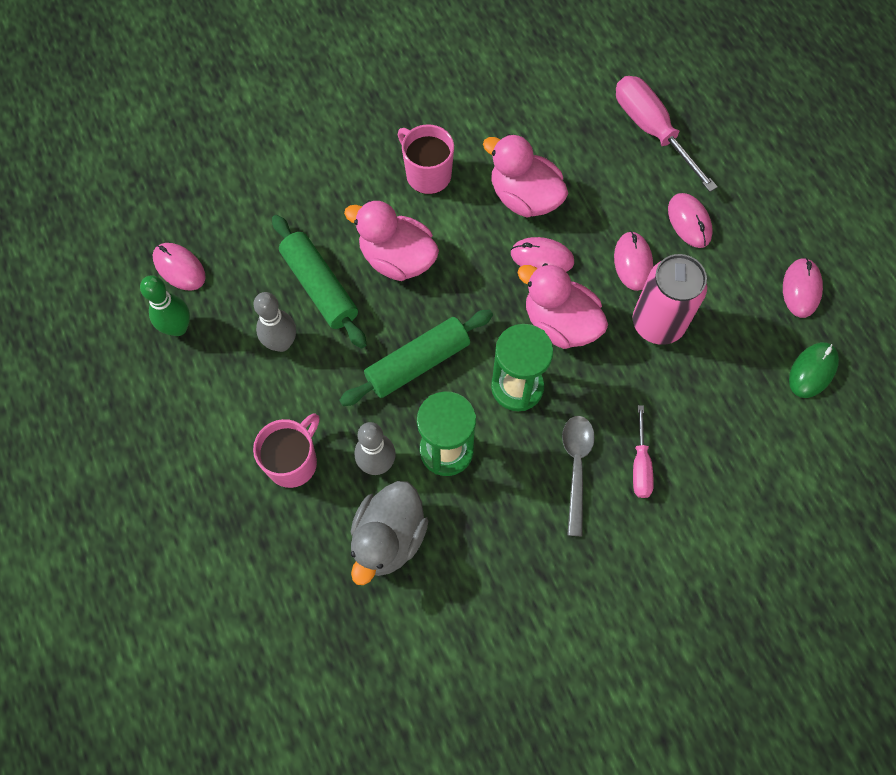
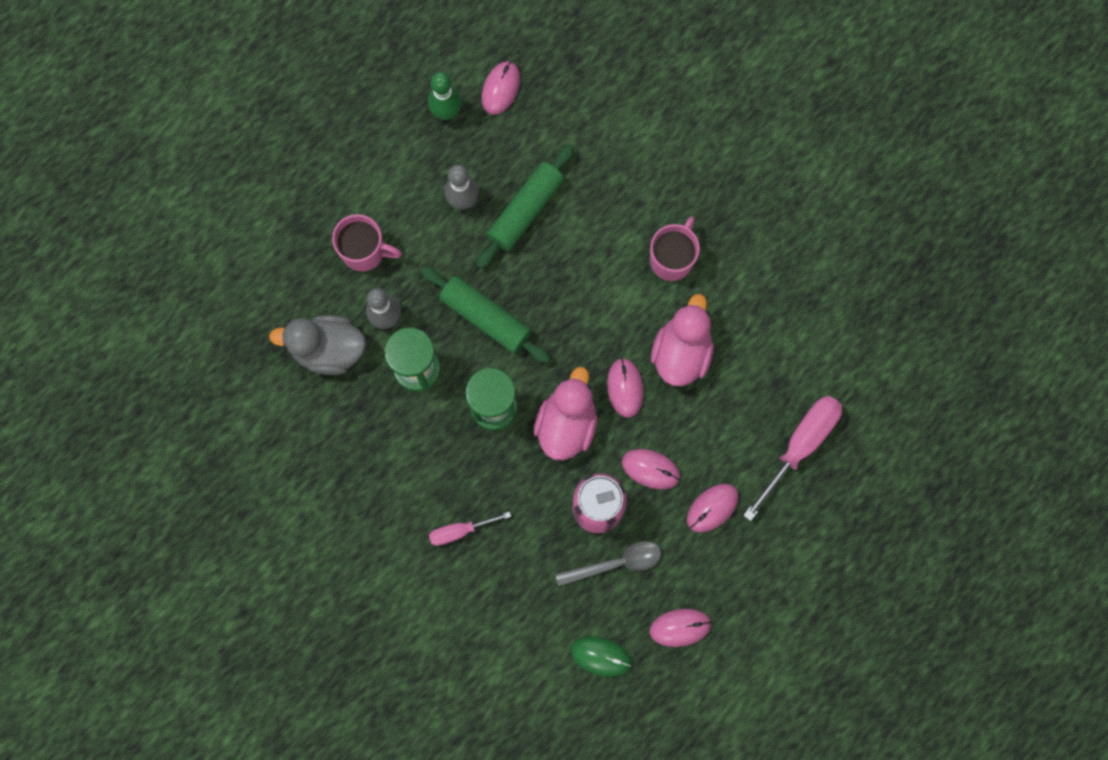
camera: 70 degrees right, 10 degrees up
(397, 258) = (577, 264): pink duck -> none
(576, 467) = (439, 478): grey spoon -> grey spoon (616, 563)
(633, 262) = (650, 469): pink mouse -> pink mouse turned 45 degrees clockwise

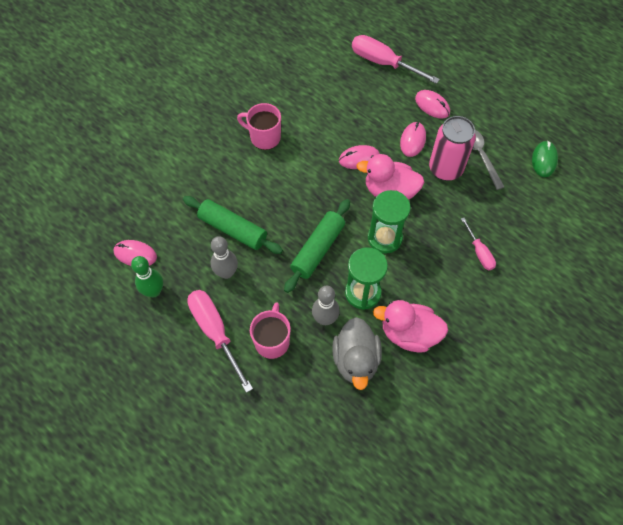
camera: 95 degrees left, 15 degrees down
(384, 184) = (215, 331): none -> pink screwdriver
(680, 627) = (513, 118): pink mouse -> none
(681, 352) = (330, 128): pink duck -> pink duck (409, 333)

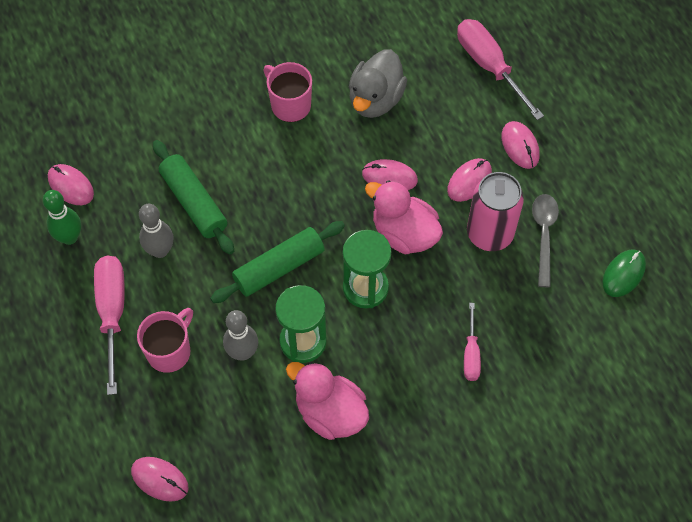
camera: 25 degrees right, 0 degrees up
(315, 437) = (160, 479): none -> pink mouse
(356, 360) = (252, 415): grey duck -> grey duck (375, 99)

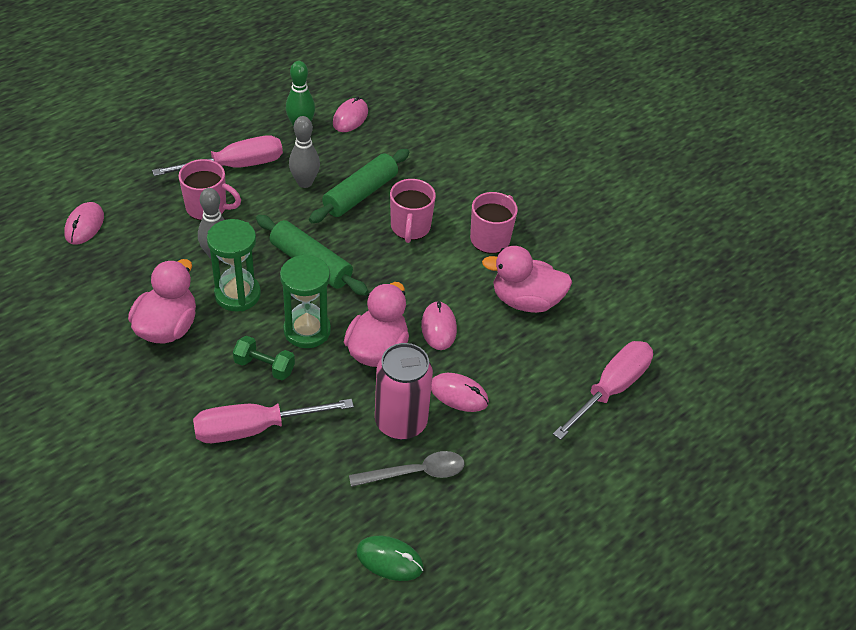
camera: 70 degrees right, 15 degrees down
(255, 169) = (410, 228): none -> pink mug
(375, 99) = (525, 301): grey duck -> pink duck
(401, 332) = (264, 366): none -> green dumbbell
(471, 354) = (253, 429): pink screwdriver -> pink screwdriver, size x1.78
(520, 146) = (520, 433): pink mouse -> none

